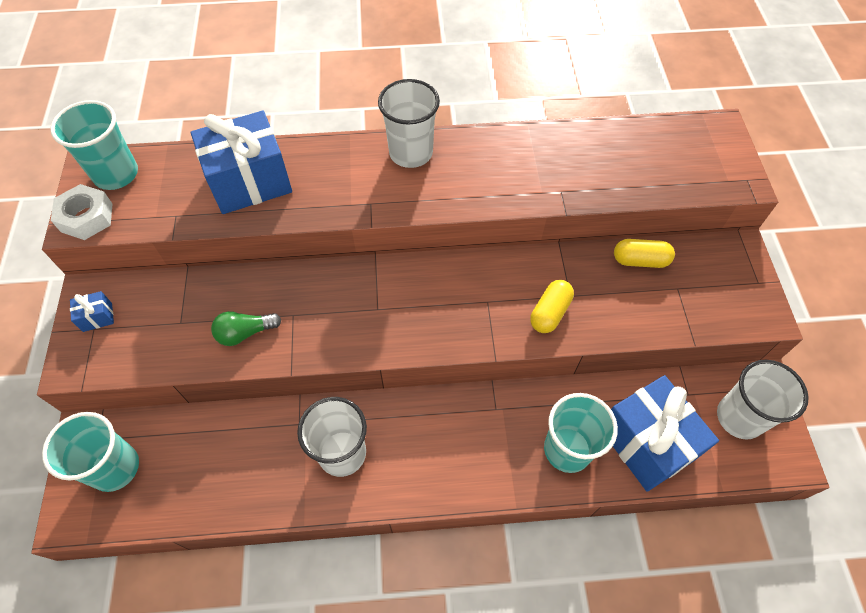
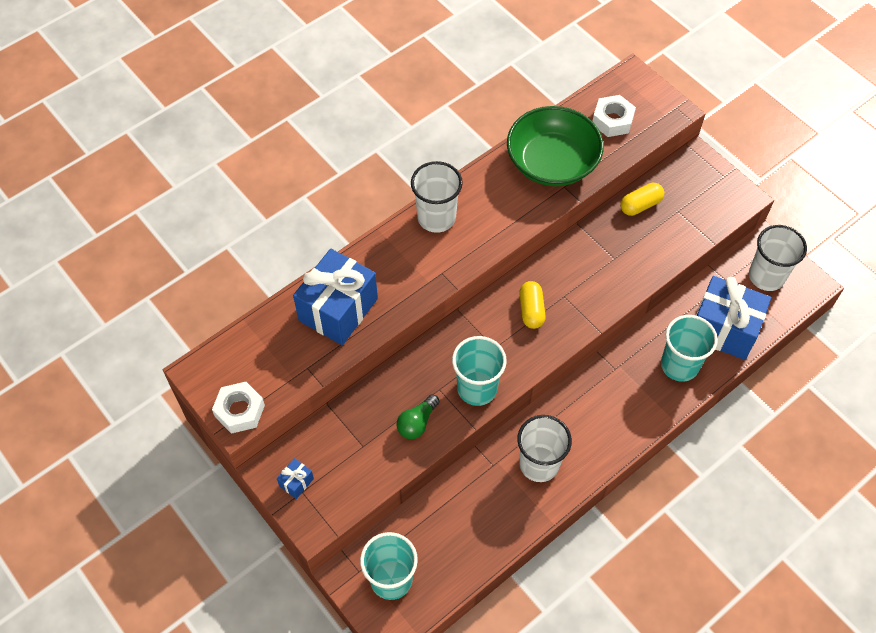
camera: 35 degrees left, 0 degrees up
(116, 174) = (227, 366): turquoise cup -> turquoise cup (477, 388)
(549, 313) = (610, 278): yellow capsule -> yellow capsule (531, 310)
(567, 163) = (552, 162): none -> green bowl
(664, 157) = (612, 120): none -> white nut

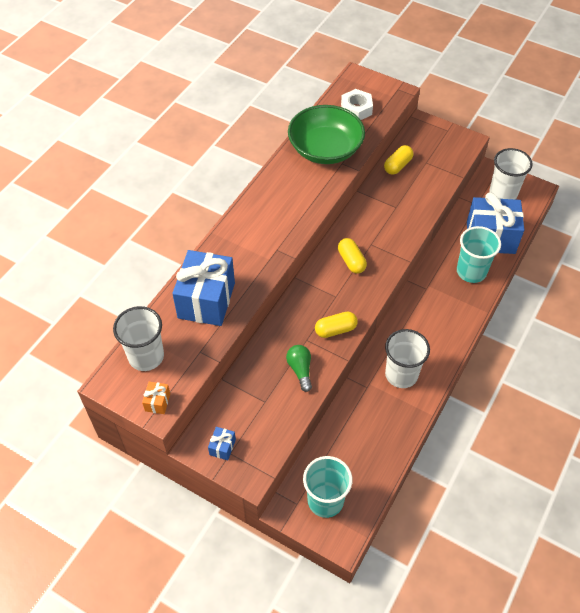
camera: 20 degrees left, 5 degrees down
(239, 411) = (157, 402): white nut -> orange gift
(417, 423) = (300, 370): green light bulb -> green light bulb turned 150 degrees clockwise
(436, 217) = (255, 211): white cup -> white cup (146, 356)
(477, 388) = (335, 330): turquoise cup -> yellow capsule

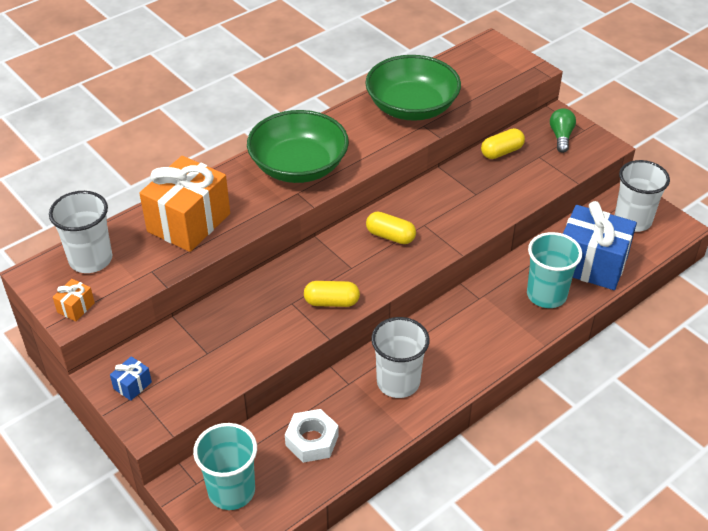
camera: 20 degrees right, 10 degrees down
(206, 300) = (189, 222): blue gift -> orange gift
(266, 226) = (299, 166): none -> green bowl
(300, 370) = (266, 332): green light bulb -> green light bulb (561, 137)
(351, 261) = (390, 236): yellow capsule -> yellow capsule turned 60 degrees counterclockwise
(356, 109) = (471, 76): white nut -> white nut (312, 440)

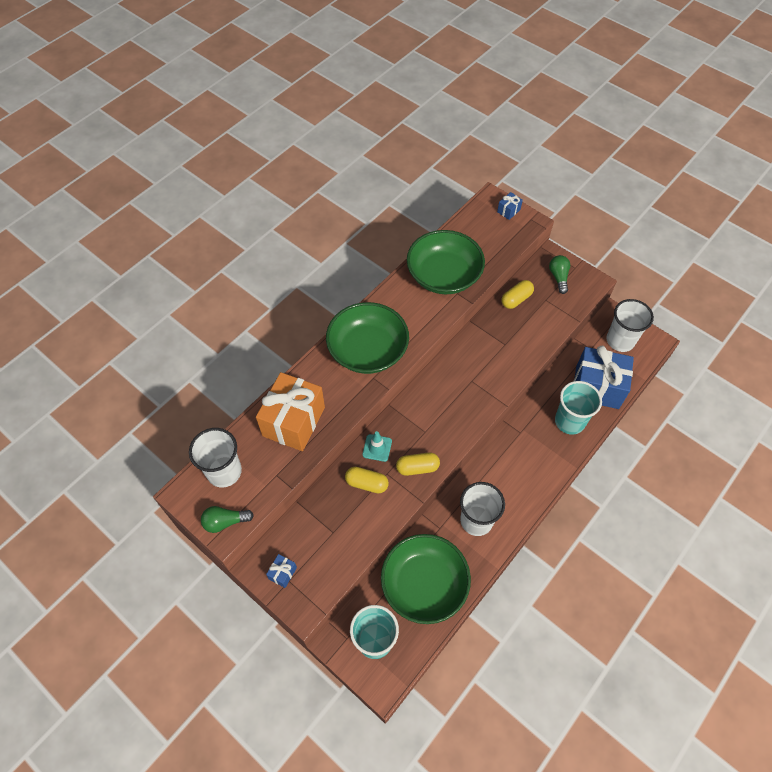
camera: 10 degrees left, 15 degrees up
(76, 307) = (225, 522): orange gift -> green light bulb
(287, 276) = (377, 448): none -> turquoise traffic cone
(312, 440) = (424, 584): white nut -> green bowl
(390, 236) = (448, 396): yellow capsule -> yellow capsule (367, 483)
(508, 56) = (508, 211): none -> blue gift

